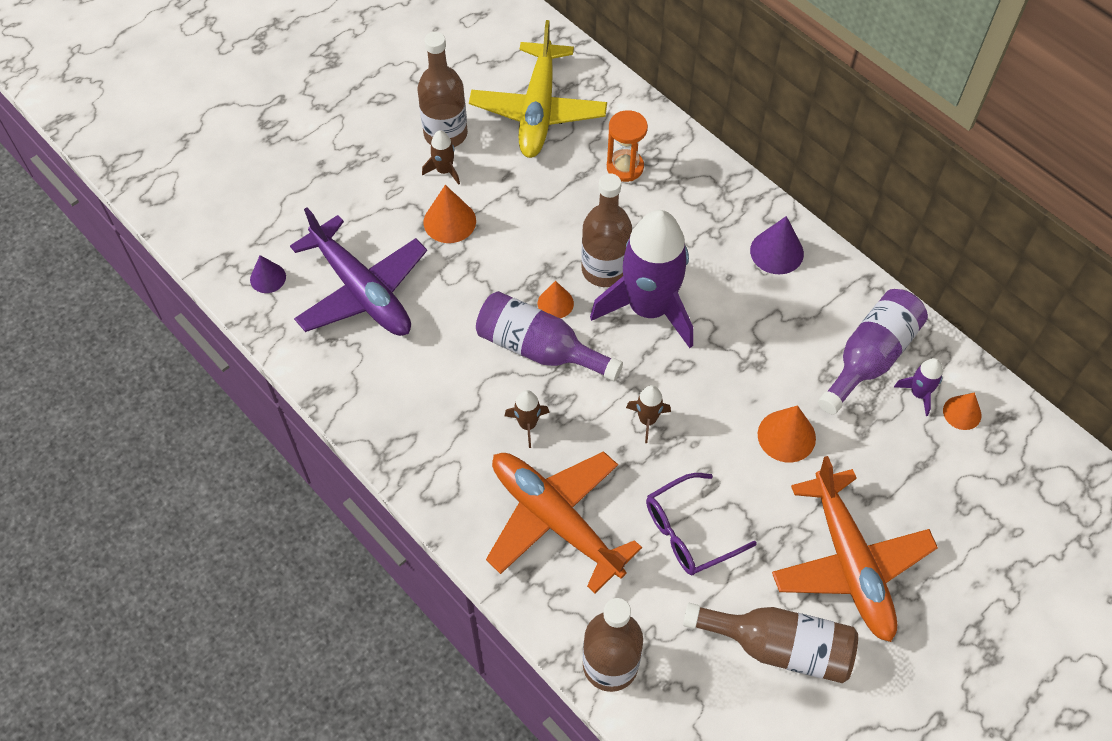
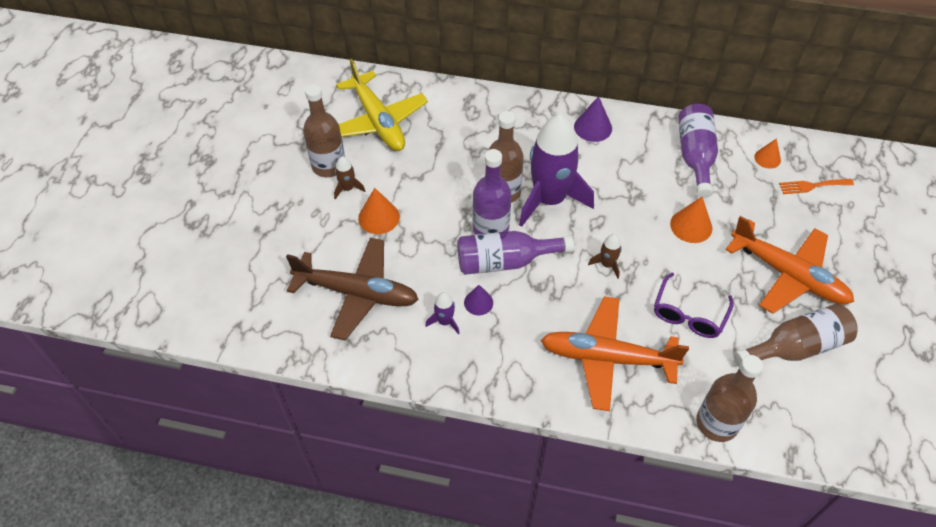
camera: 35 degrees left, 5 degrees down
(268, 278) = (282, 323): purple cone -> purple cone (478, 302)
(362, 290) = (357, 293): purple plane -> brown plane
(527, 424) = (538, 311): brown rocket -> none
(555, 303) = (490, 229): orange cone -> purple bottle
(625, 167) = (462, 127): orange hourglass -> none
(919, 393) = (737, 161): purple rocket -> purple rocket (444, 321)
(988, 480) = (812, 186): none -> orange fork

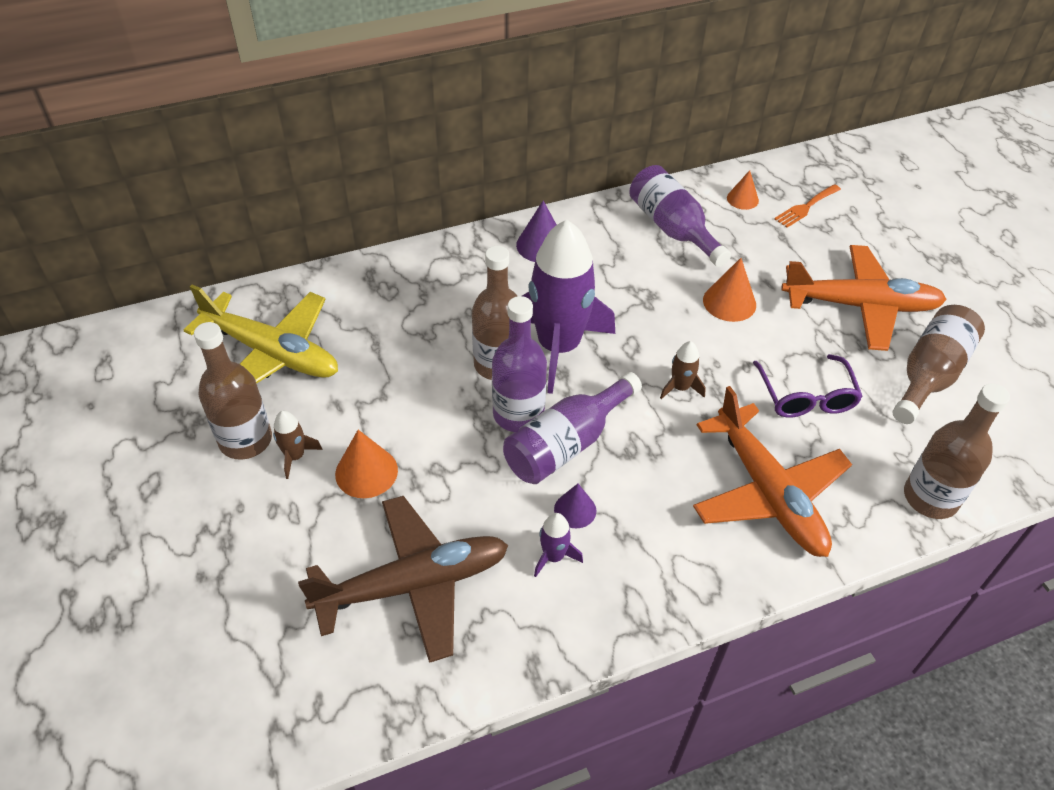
camera: 35 degrees left, 5 degrees down
(607, 358) = (768, 492): orange plane -> orange plane turned 90 degrees counterclockwise

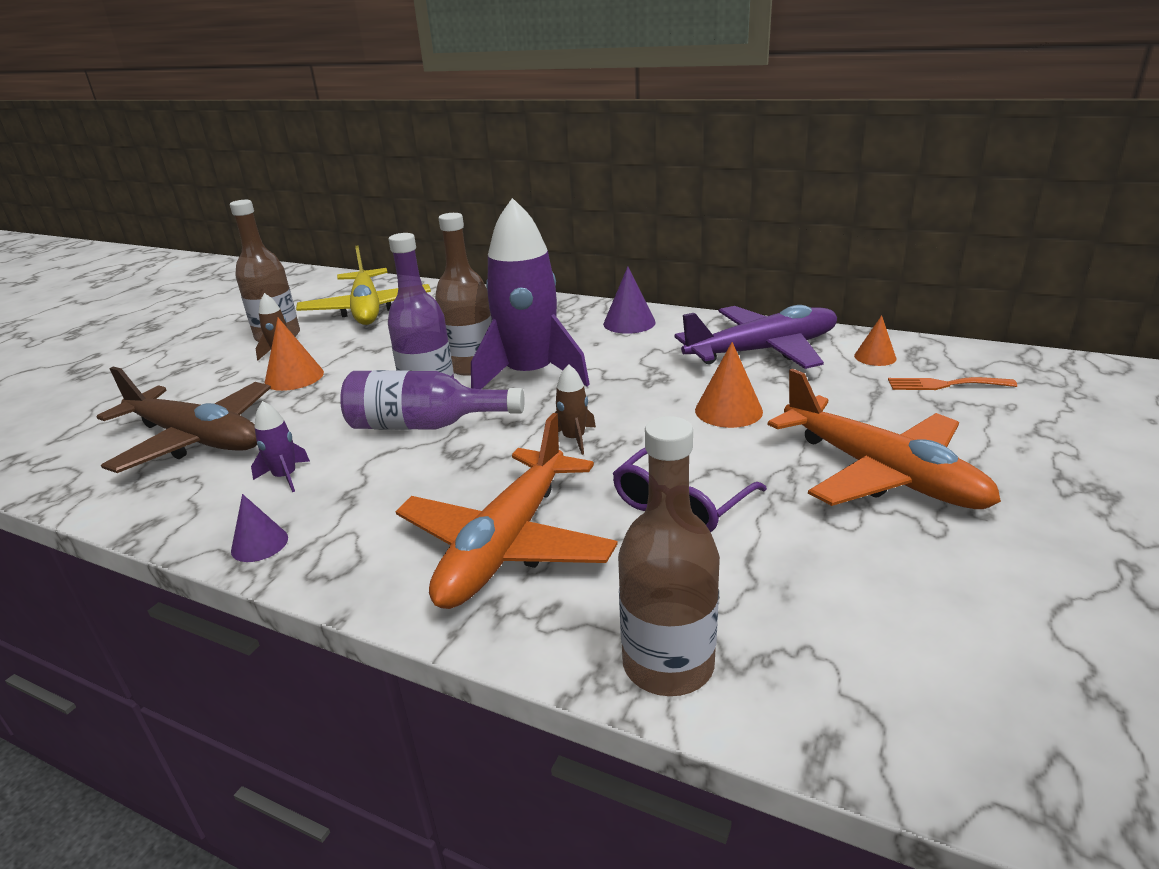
camera: 50 degrees right, 20 degrees down
(575, 510) = (352, 462): purple cone -> purple cone (259, 544)
(673, 229) = (762, 351): purple bottle -> purple plane
(929, 375) = (873, 566): brown bottle -> none

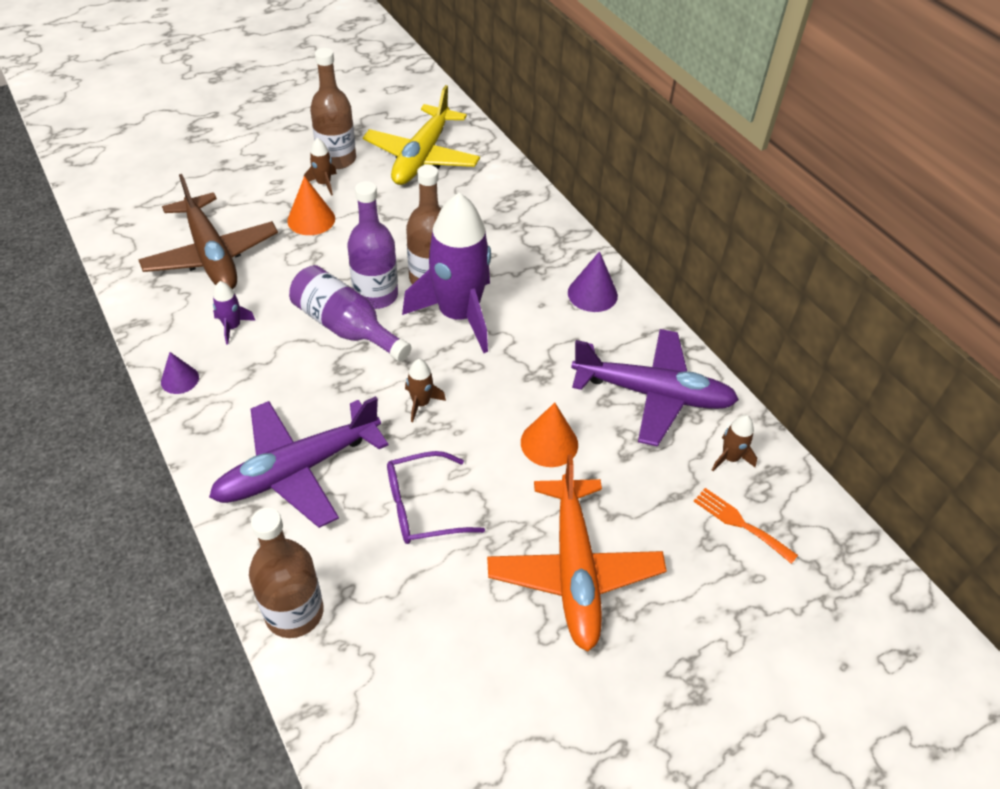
camera: 30 degrees right, 20 degrees up
(507, 544) = (298, 469): orange plane -> purple plane
(875, 357) = (730, 458): orange cone -> brown rocket

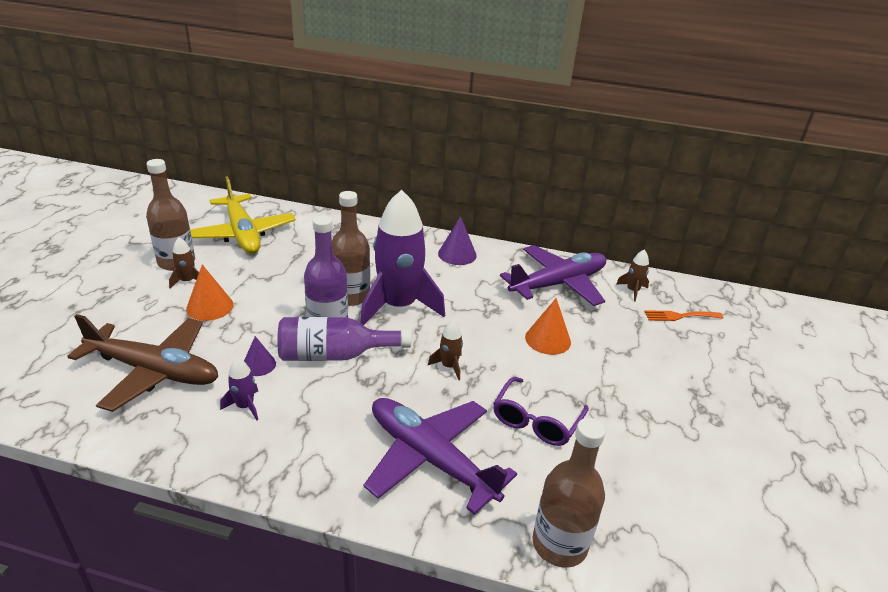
camera: 45 degrees left, 15 degrees down
(180, 379) = (251, 468): purple cone -> purple cone (259, 364)
(298, 469) = (431, 459): purple plane -> purple plane turned 120 degrees clockwise
(574, 570) = (653, 391): orange plane -> none

